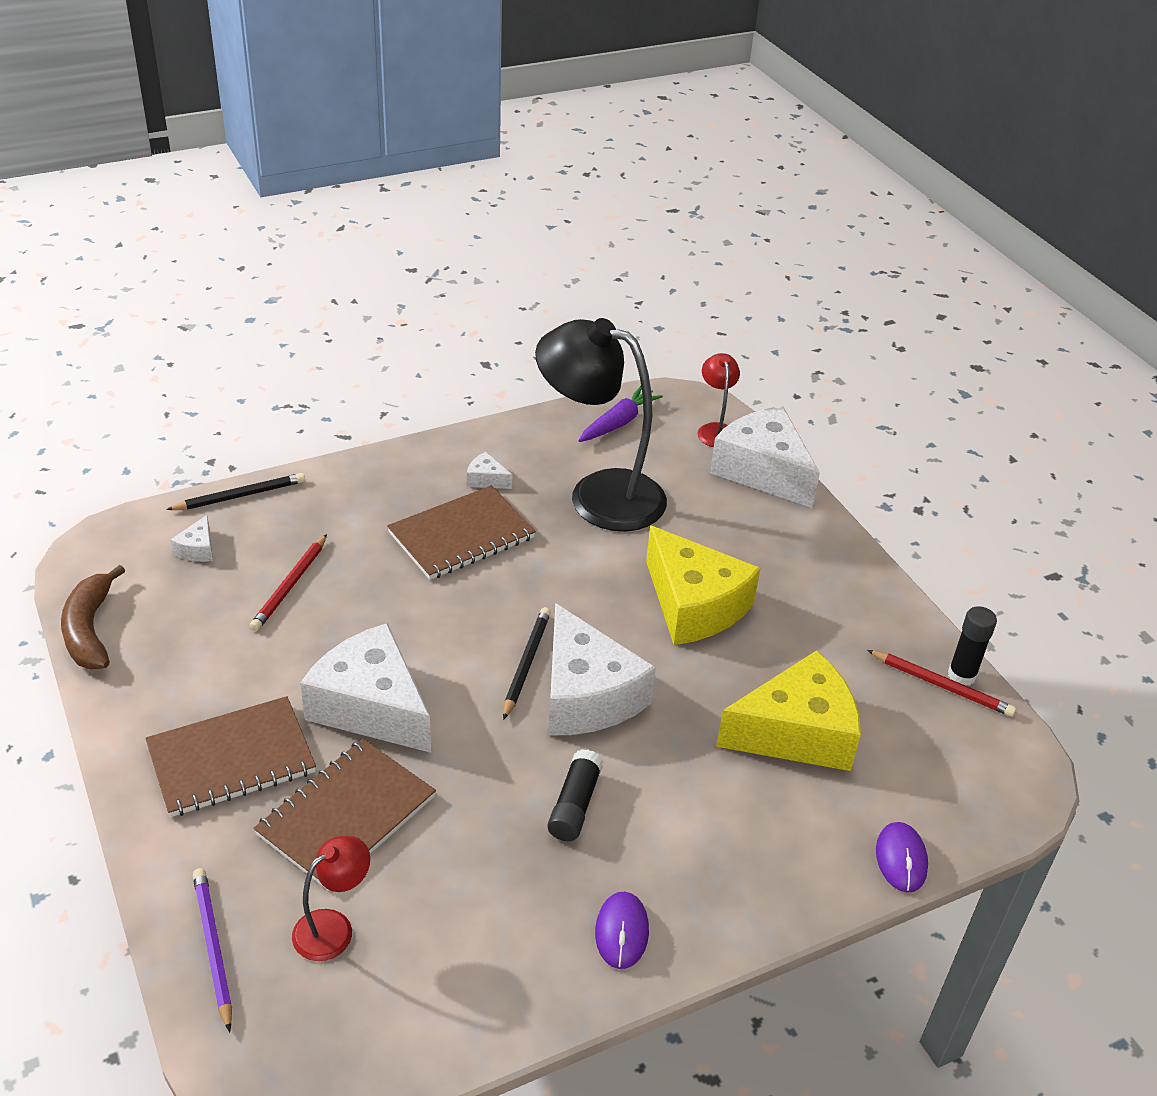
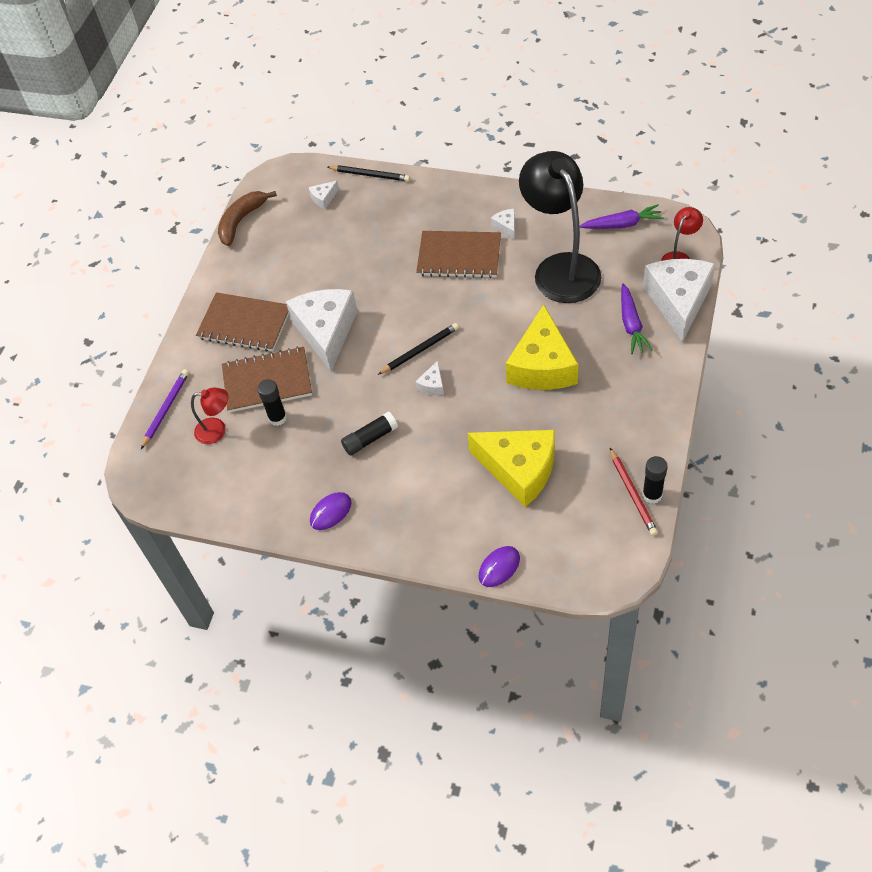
camera: 50 degrees right, 15 degrees up
(290, 585) = (348, 242): red pencil -> none
(413, 855) = (277, 418): none -> black glue stick
(586, 695) = (432, 385): white cheese -> white cheese, size x0.41
(741, 515) = (631, 324): none -> purple carrot

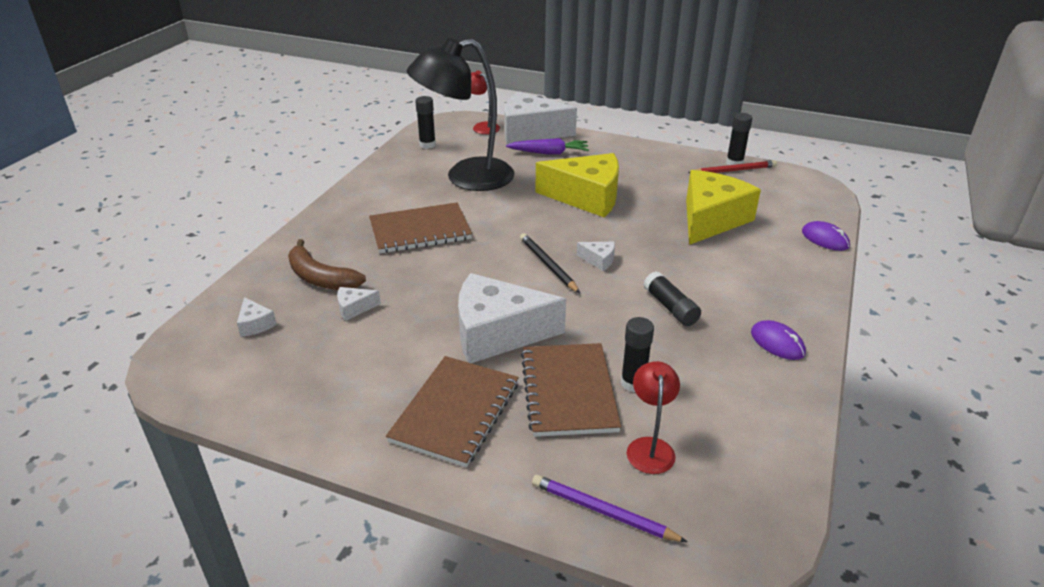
camera: 90 degrees left, 20 degrees down
(241, 221) = (241, 411): brown banana -> brown banana (321, 278)
(370, 175) = (243, 283): black pencil -> none
(459, 256) = (420, 230): brown notebook -> brown notebook turned 60 degrees clockwise
(506, 227) = (393, 200): white cheese -> white cheese (354, 308)
(622, 224) = (427, 145): purple carrot -> black glue stick

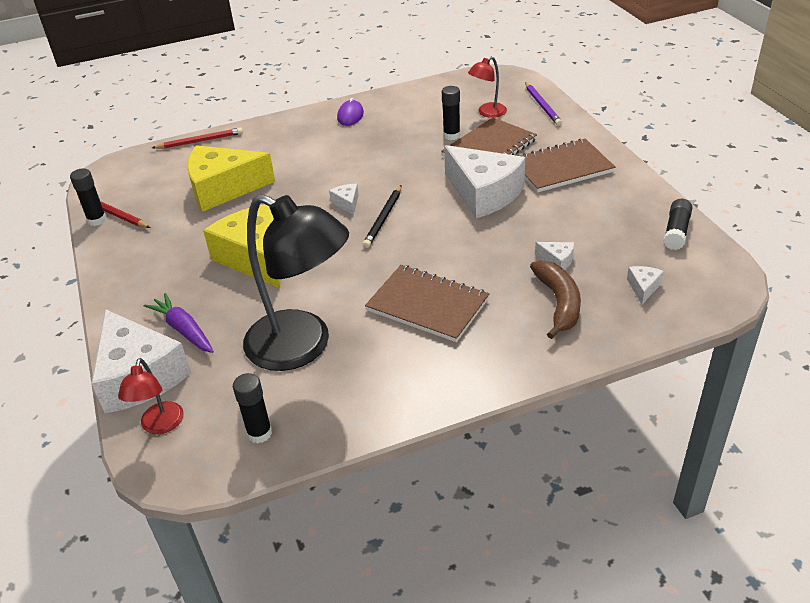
camera: 130 degrees left, 5 degrees up
(670, 307) = (364, 155): black glue stick -> black glue stick (676, 231)
(825, 239) = (200, 141): purple mouse -> red pencil

